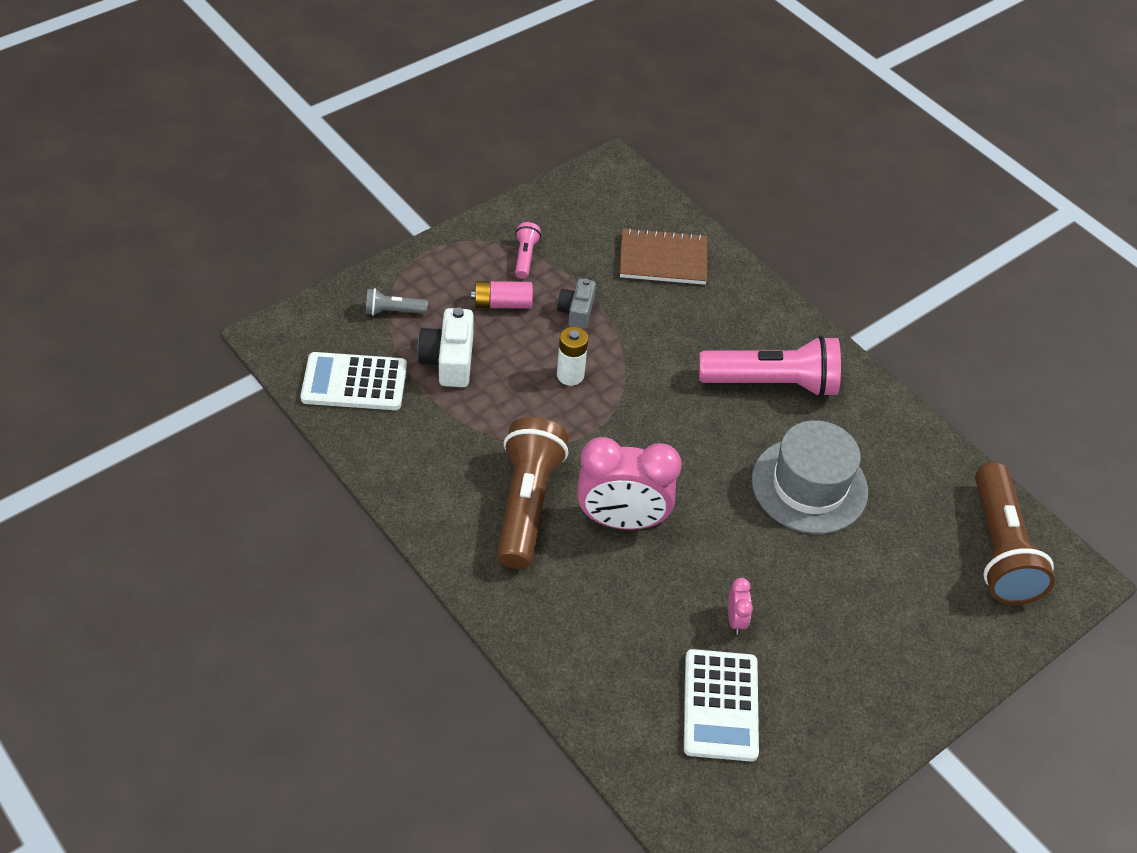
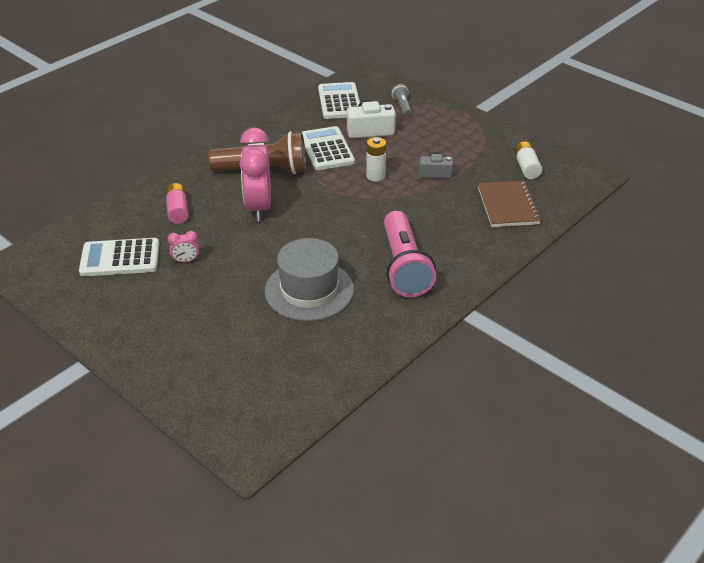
camera: 85 degrees right, 10 degrees down
(488, 419) = (327, 149): none -> white calculator
(502, 304) = (428, 143): pink battery -> pink battery (177, 211)
(525, 257) = (476, 147): pink flashlight -> none
(583, 221) = (526, 167): none -> white battery
(1000, 549) = (270, 400): brown flashlight -> none

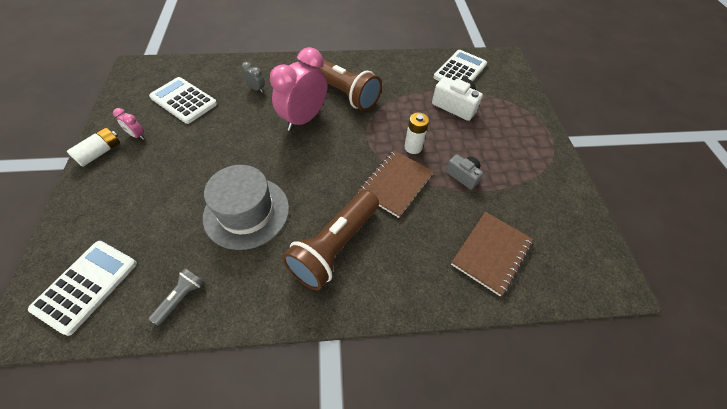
camera: 40 degrees right, 15 degrees up
(177, 211) = (256, 89): pink battery -> grey clock
(186, 261) = (212, 129): pink clock -> pink clock (137, 135)
(327, 149) = (405, 103): white calculator -> white calculator (86, 285)
(395, 206) = (395, 184): none -> brown notebook
(402, 106) = (504, 101): grey flashlight -> grey flashlight (181, 298)
(404, 267) = (334, 246): pink flashlight -> brown flashlight
(526, 167) = (553, 225): white battery -> white battery (100, 152)

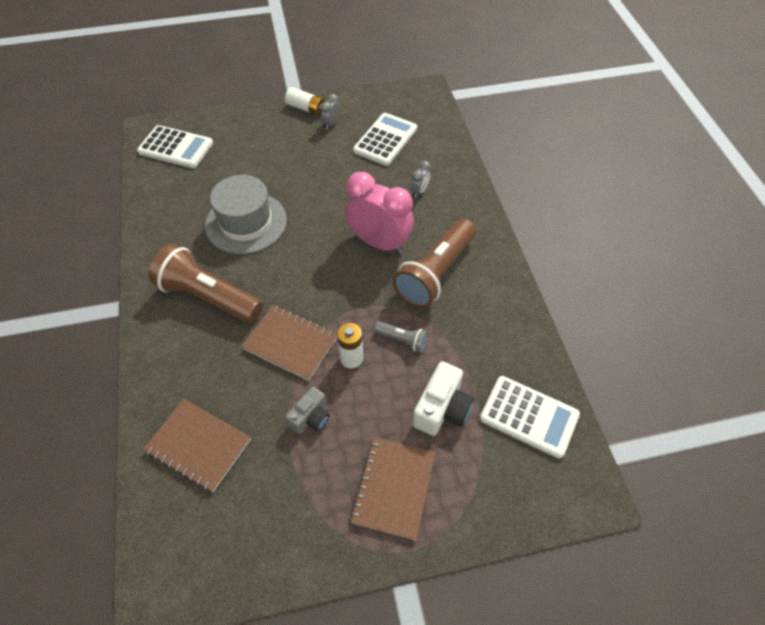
camera: 85 degrees right, 0 degrees up
(137, 135) = (331, 124): pink clock -> grey clock
(181, 298) = (162, 202): grey flashlight -> grey flashlight (402, 340)
(512, 136) = (393, 488): none -> brown notebook

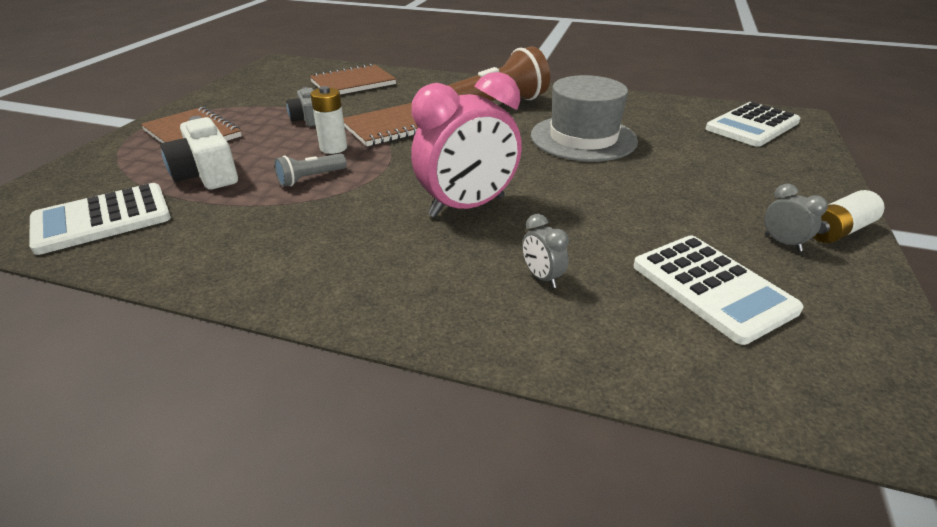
camera: 120 degrees right, 20 degrees down
(435, 273) = (366, 231): brown flashlight -> none

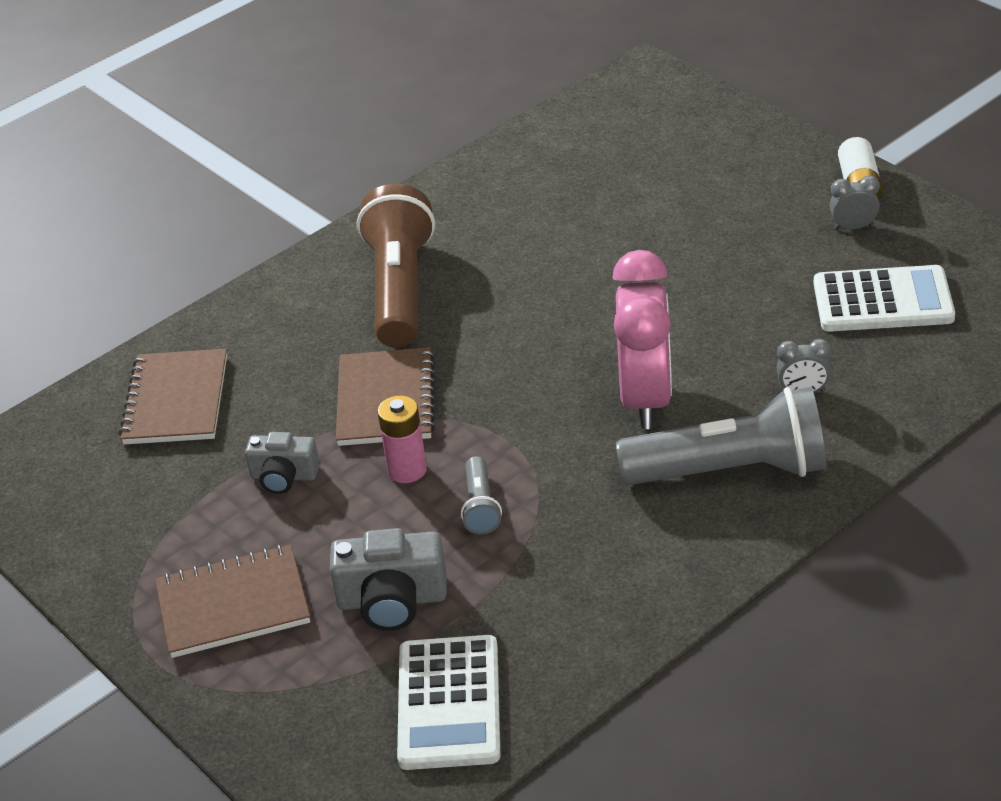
camera: 55 degrees left, 5 degrees up
(207, 174) = (392, 600): white camera -> grey camera
(333, 148) = (407, 470): white battery -> pink battery
(411, 268) = (731, 470): none -> grey flashlight
(583, 138) = (558, 252): grey hat -> none
(752, 126) = (636, 116): white calculator -> none

